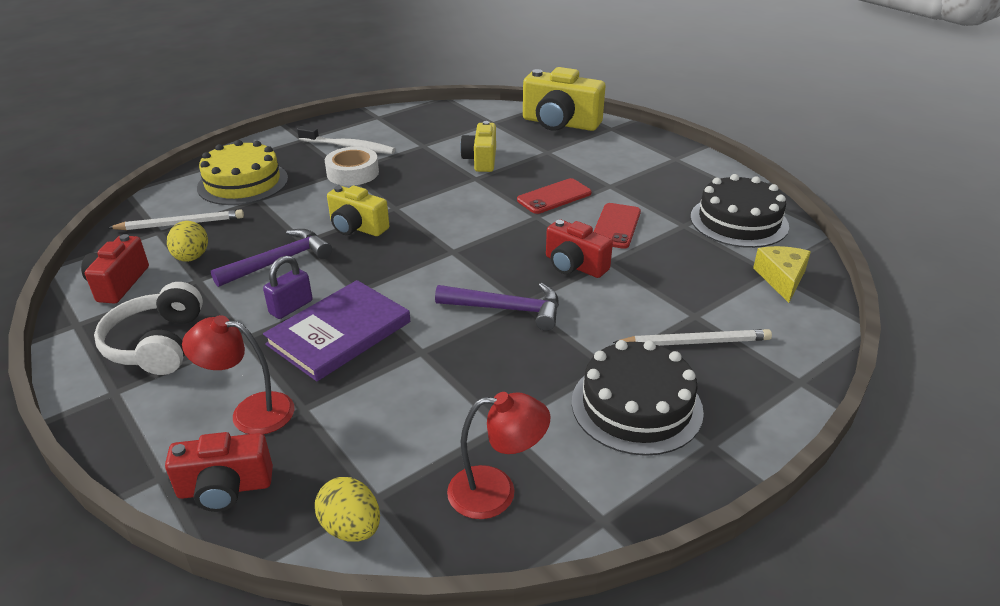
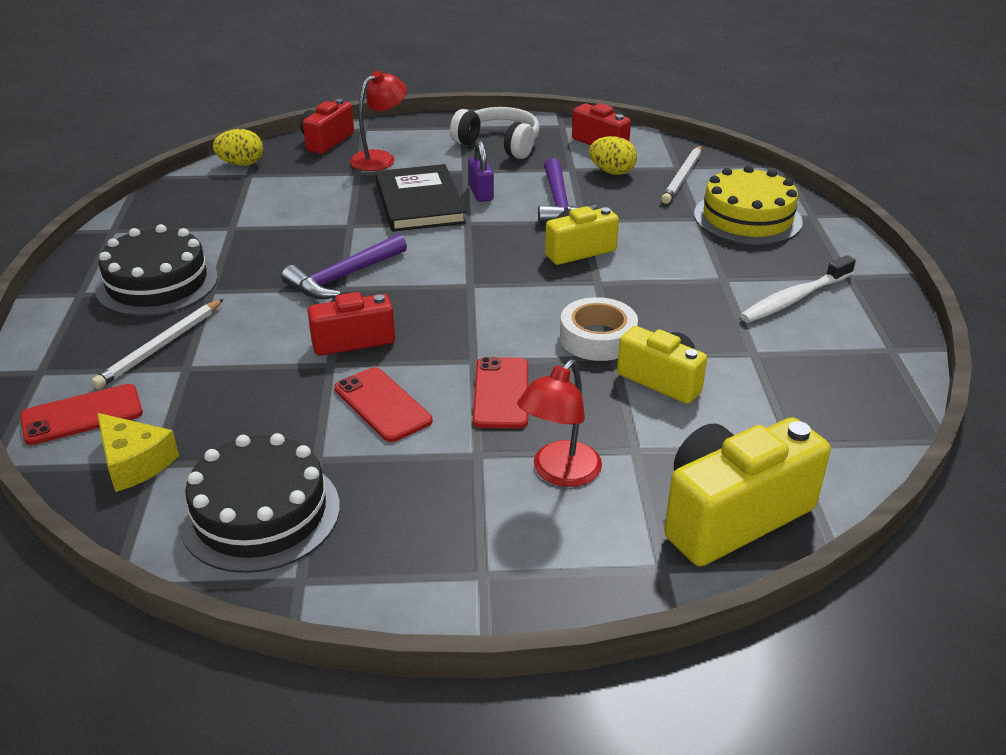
camera: 125 degrees right, 0 degrees up
(339, 333) = (419, 202): purple book -> black book
(353, 173) = (712, 281): white tape -> white tape (597, 338)
(496, 492) = (189, 207): red lamp -> red lamp (559, 473)
(792, 326) = (82, 415): none -> red phone

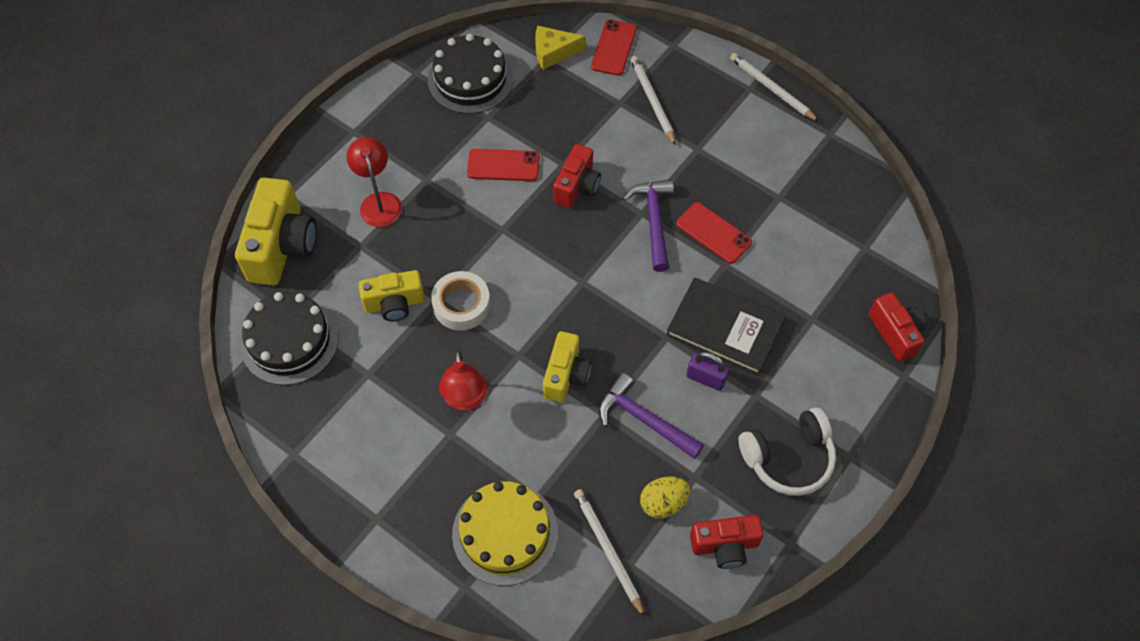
camera: 130 degrees right, 25 degrees up
(69, 281) = (771, 89): none -> white pencil
(157, 283) = (731, 128): black cake -> black cake (289, 341)
(241, 164) = (891, 252): yellow egg -> none
(380, 158) = (829, 350): red lamp -> red lamp (465, 399)
(501, 393) = (460, 221): red phone -> red phone (713, 233)
(795, 298) = (389, 454): white toothbrush -> none

